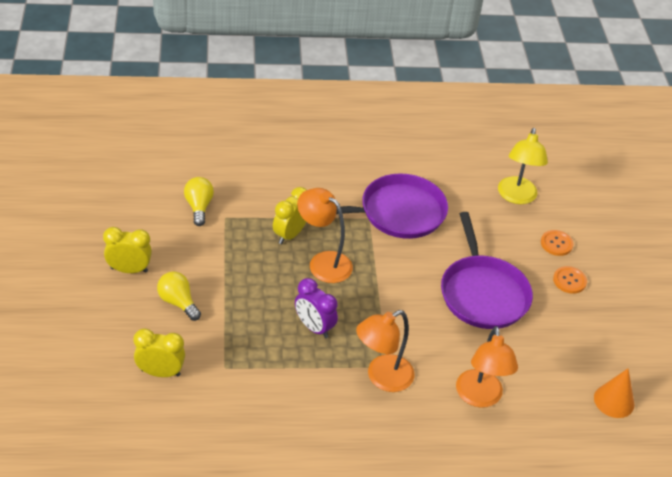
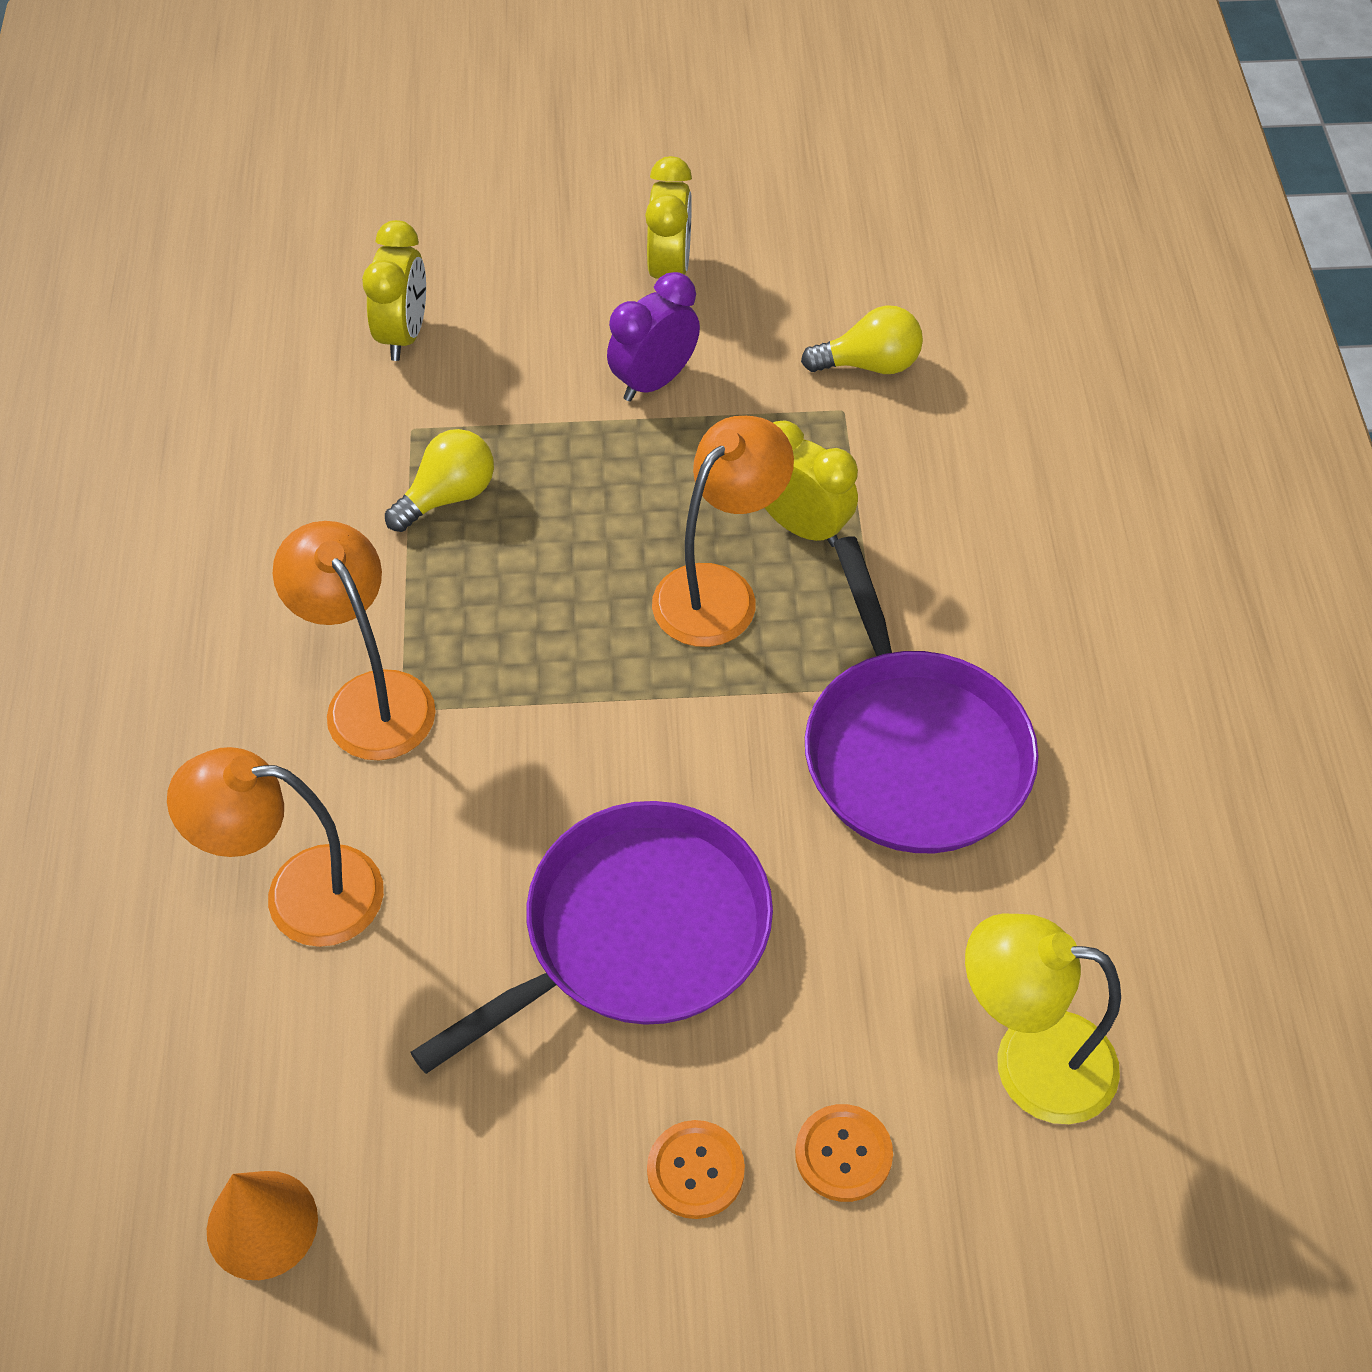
camera: 95 degrees right, 10 degrees up
(178, 302) = (584, 349): yellow light bulb -> yellow light bulb (448, 496)
(314, 327) = (518, 574): purple clock -> purple clock (654, 381)
(483, 293) = (636, 933): purple pan -> purple pan turned 150 degrees clockwise

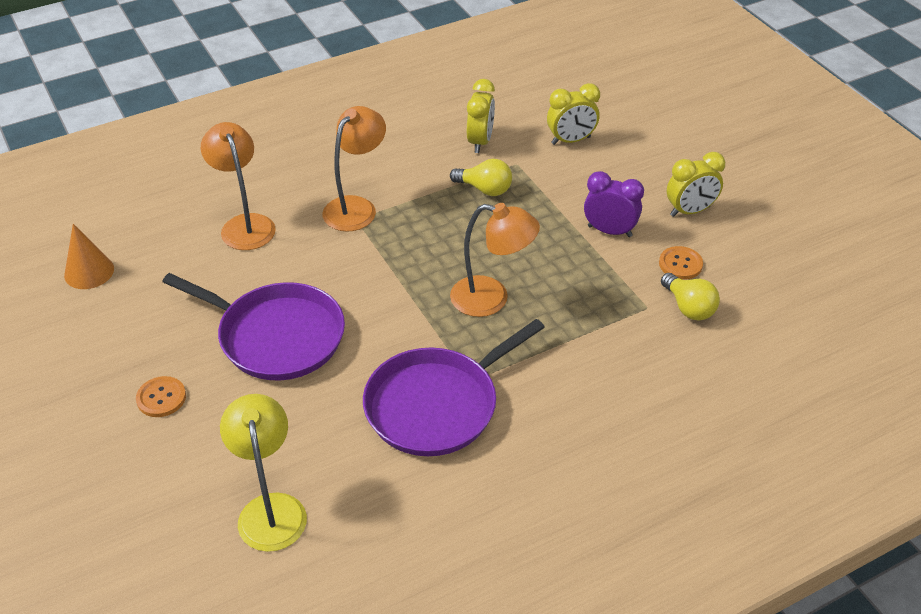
camera: 65 degrees right, 10 degrees down
(802, 527) = (554, 317): yellow clock -> yellow clock (480, 142)
(843, 1154) = (189, 449): orange button -> orange button (680, 264)

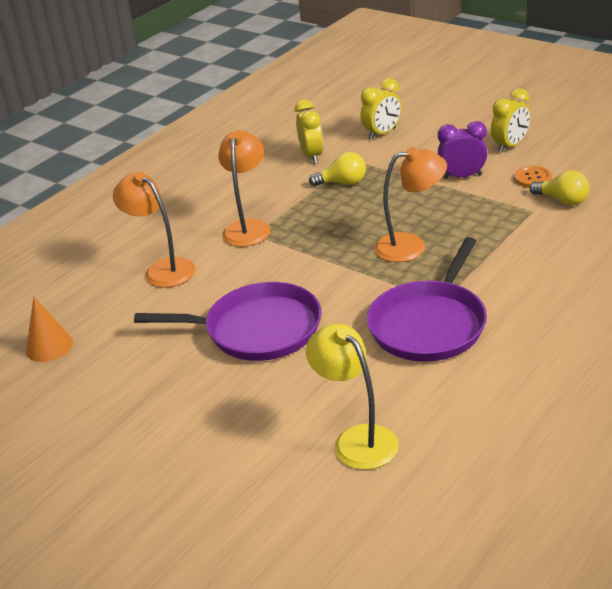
camera: 20 degrees left, 10 degrees down
(161, 398) = (194, 405): orange button -> none

